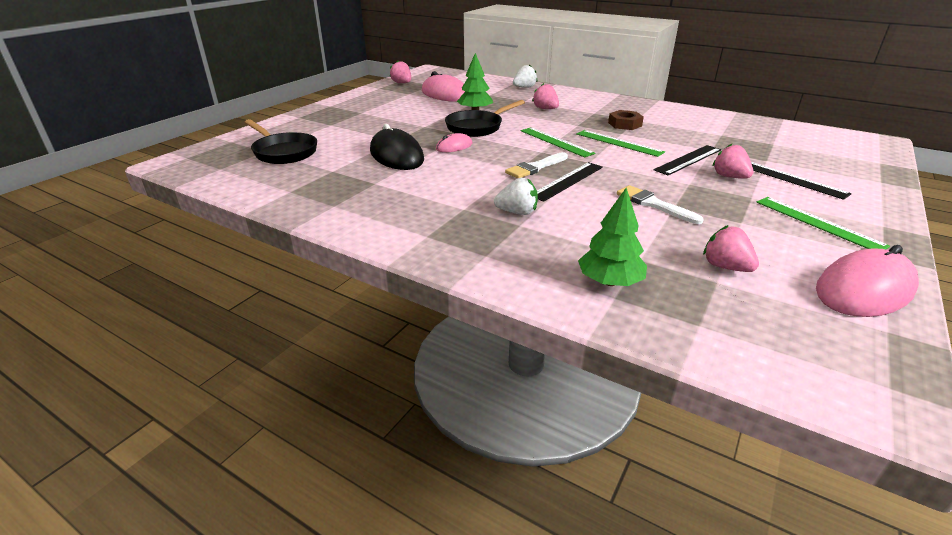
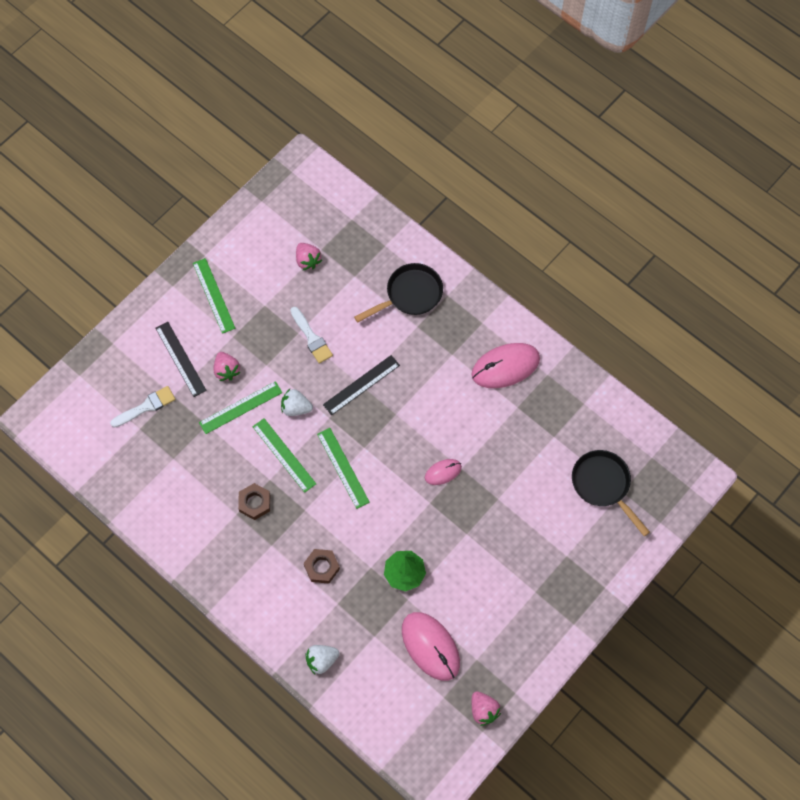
camera: 170 degrees left, 35 degrees up
(396, 155) = (498, 460): black mouse -> none
(477, 127) = (411, 520): black pan -> black pan (410, 295)
(517, 212) = (414, 342): white strawberry -> white strawberry (296, 408)
(535, 167) = (379, 414): white brush -> white brush (146, 407)
(545, 109) = (322, 567): pink strawberry -> brown nut
(609, 282) = (382, 258): green tree -> none
(688, 160) = (240, 407): black ruler -> green ruler
(864, 289) = (244, 230): pink mouse -> pink mouse (505, 367)

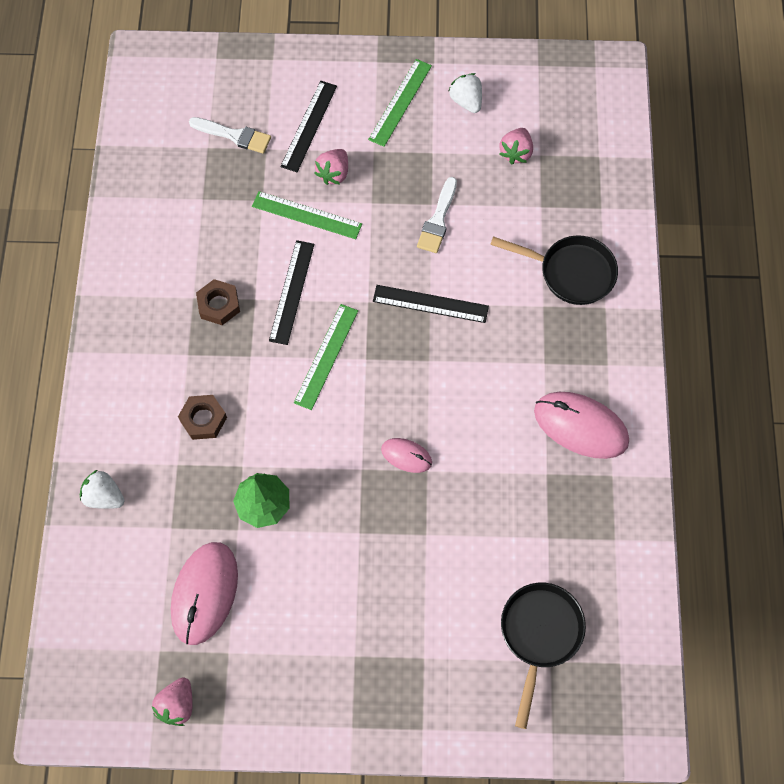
camera: 50 degrees right, 0 degrees up
(284, 455) = (292, 292): green ruler -> black ruler
(296, 408) = (351, 264): white strawberry -> white strawberry (466, 101)

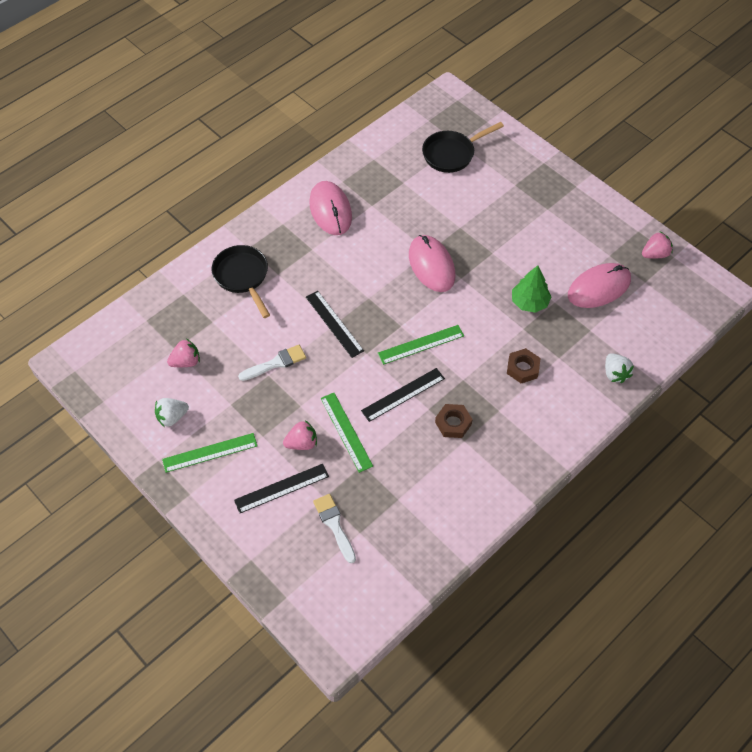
camera: 135 degrees left, 10 degrees down
(406, 456) = (431, 265): pink mouse -> pink mouse, size x1.88
(466, 101) = (172, 417): white strawberry -> white strawberry turned 45 degrees clockwise

